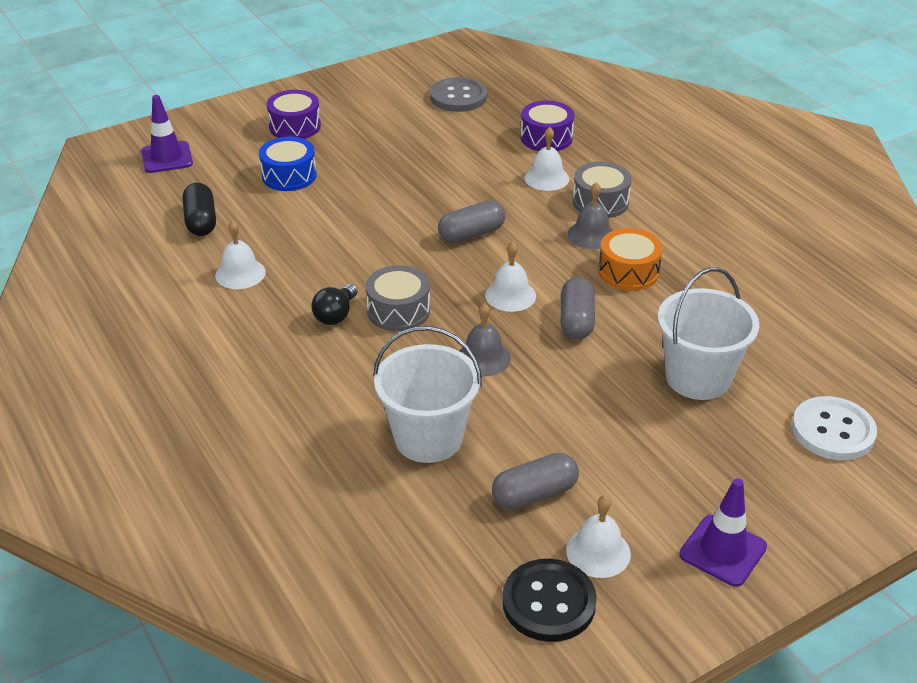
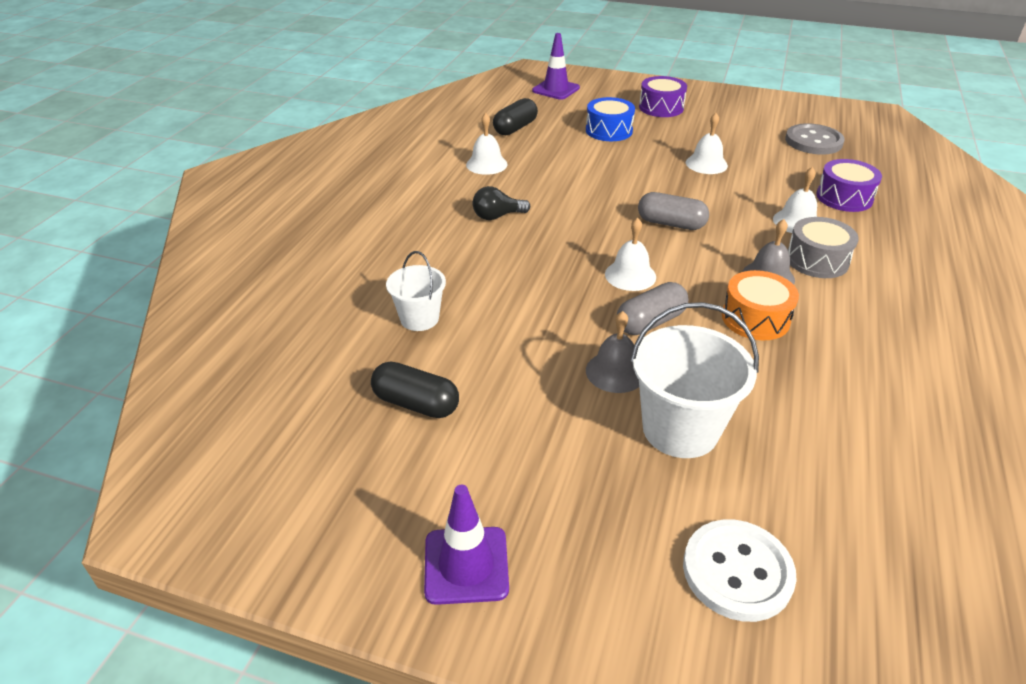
camera: 50 degrees right, 0 degrees up
(398, 311) = (538, 237): grey drum -> none
(428, 438) = (419, 318): white bucket -> white bucket, size x0.60
(483, 358) = (540, 299): grey bell -> grey bell (615, 372)
(534, 494) = (416, 403): grey capsule -> black capsule
(549, 602) = (297, 476): black button -> none
(598, 552) = (384, 476): white bell -> white bell (706, 164)

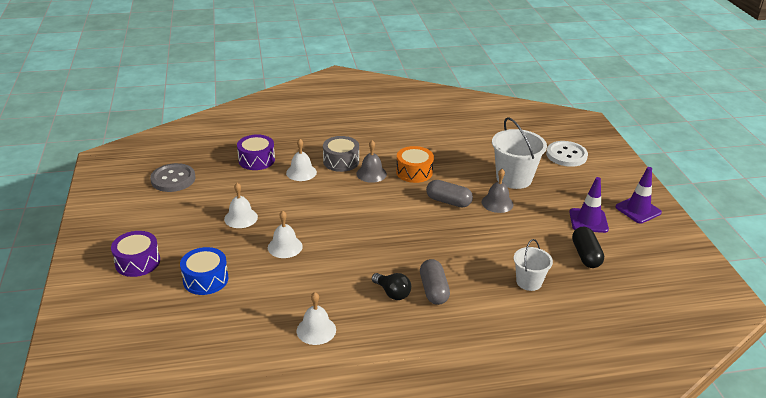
camera: 120 degrees left, 5 degrees down
(515, 128) = (231, 339): black capsule -> none
(556, 89) = (117, 344): purple traffic cone -> purple traffic cone (588, 221)
(630, 275) = (412, 218): white bell -> white bell (285, 247)
(671, 224) = (340, 216): grey capsule -> grey capsule (433, 290)

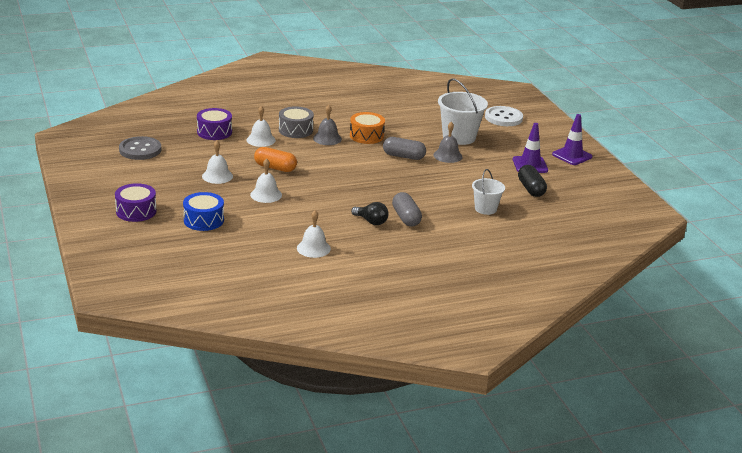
camera: 10 degrees left, 5 degrees down
(306, 210) = (275, 168): none -> orange capsule

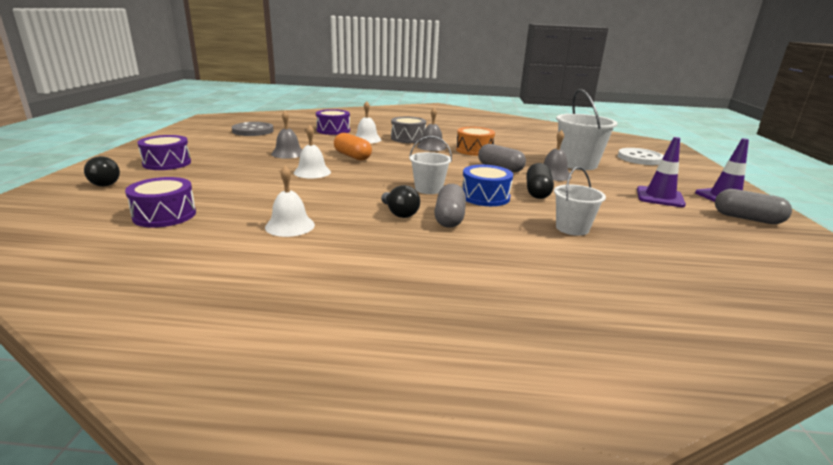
camera: 25 degrees right, 5 degrees down
(129, 242) = (107, 183): none -> black light bulb
(203, 220) = (214, 179): blue drum -> blue drum (485, 197)
(217, 176) = (288, 153): white bell -> grey bell
(221, 259) = (164, 215): none -> purple drum
(370, 193) = (428, 189): none -> white bucket
(531, 189) = (652, 219): black capsule -> black capsule (537, 192)
(587, 174) = (747, 218): none -> grey capsule

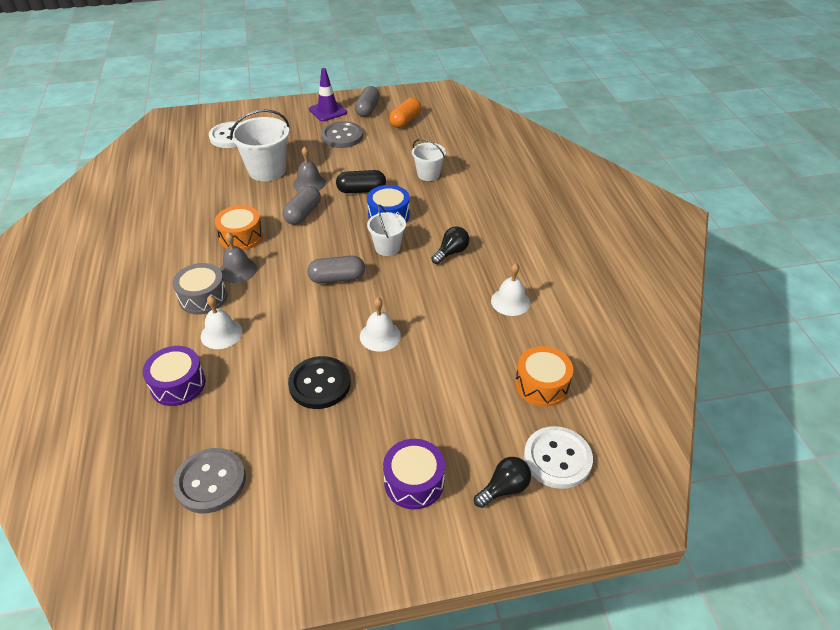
camera: 105 degrees left, 20 degrees up
(88, 203) = (557, 458): none -> white button
(164, 215) = (541, 385): purple drum -> orange drum
(288, 153) = (320, 384): grey bell -> black button
(352, 156) = (308, 323): orange capsule -> orange capsule (405, 121)
(449, 218) = (444, 227): grey capsule -> grey capsule (337, 278)
(659, 197) = (342, 136): purple traffic cone -> grey button

